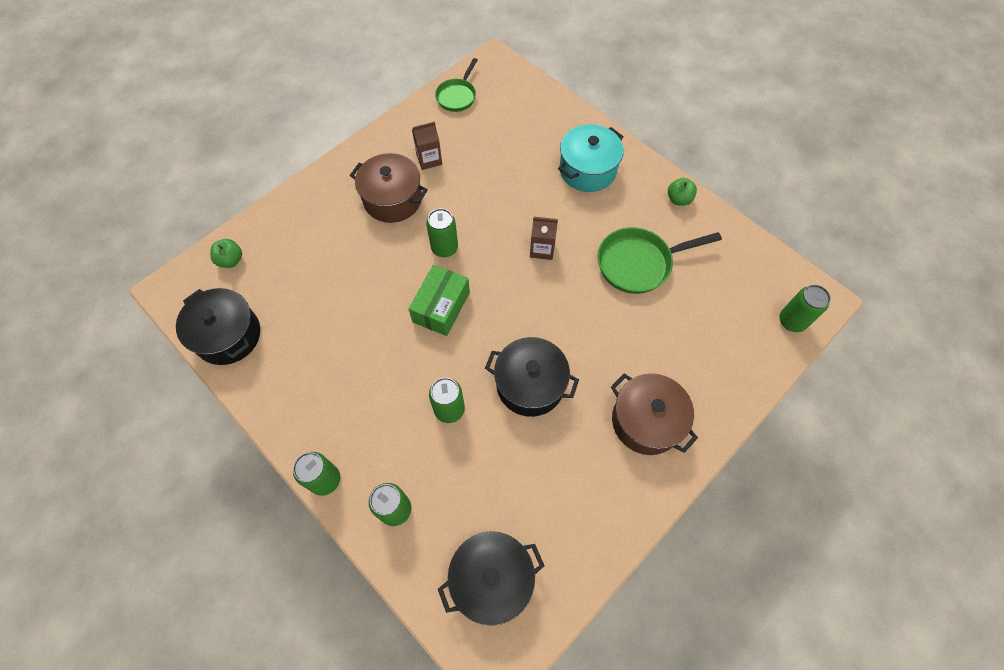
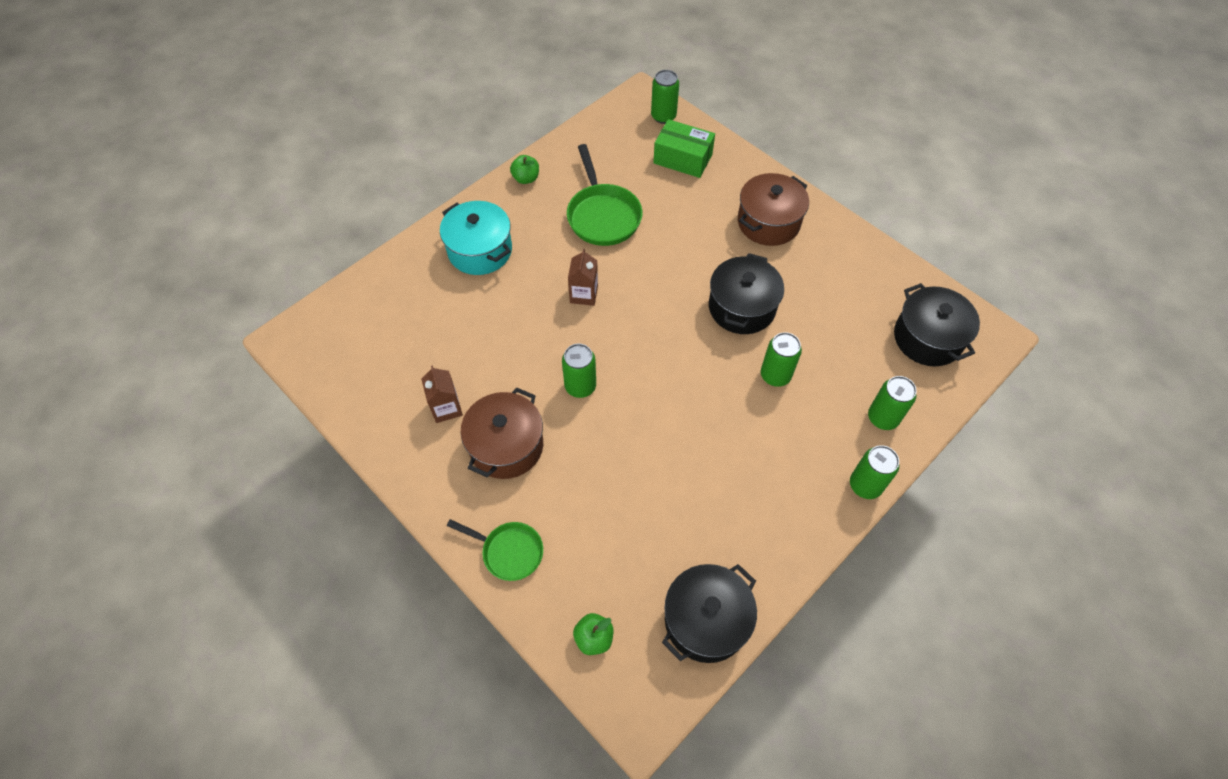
camera: 90 degrees left, 5 degrees down
(441, 307) = (658, 387): green box -> green box (682, 159)
(457, 96) = (343, 380): green pan -> green pan (509, 551)

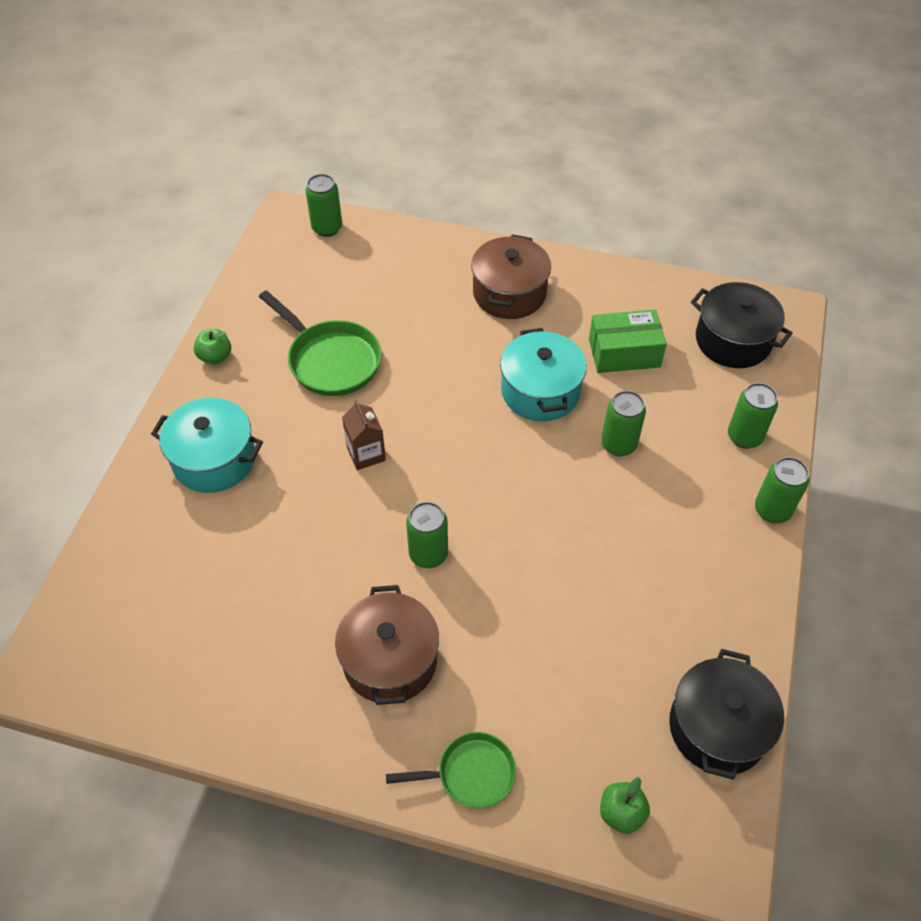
camera: 30 degrees left, 5 degrees down
(446, 408) = (292, 654): brown carton -> none
(682, 159) = (377, 264): green box -> green box (624, 353)
(742, 307) = (540, 391): black pot -> turquoise pot

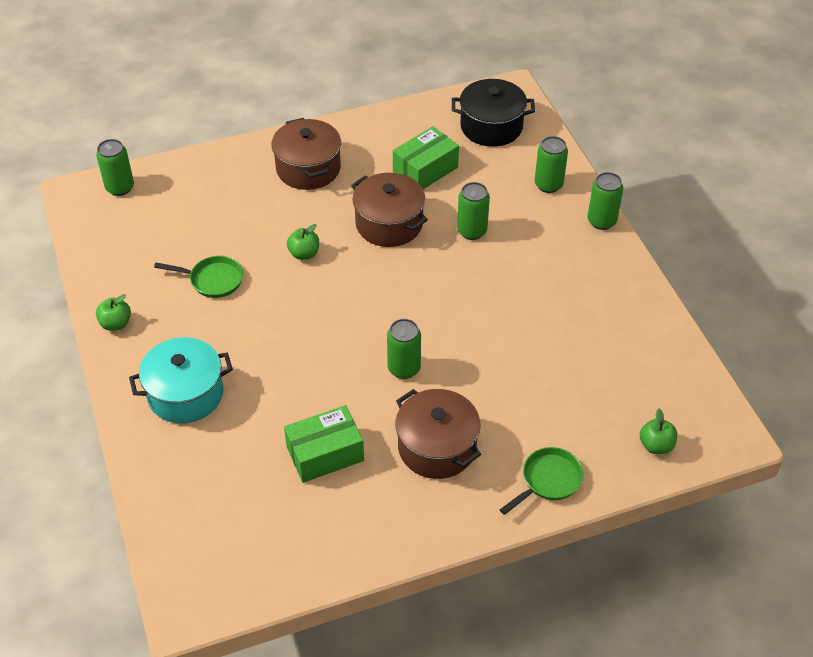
camera: 35 degrees left, 5 degrees down
(281, 598) = (325, 454): none -> green box
(330, 360) = (212, 280): green pan -> green pan, size x0.63
(366, 454) = (300, 329): brown carton -> none
(433, 378) = (304, 254): none -> green apple
(540, 391) = (389, 224): turquoise pot -> brown pot
(717, 727) = (671, 365): black pot -> none

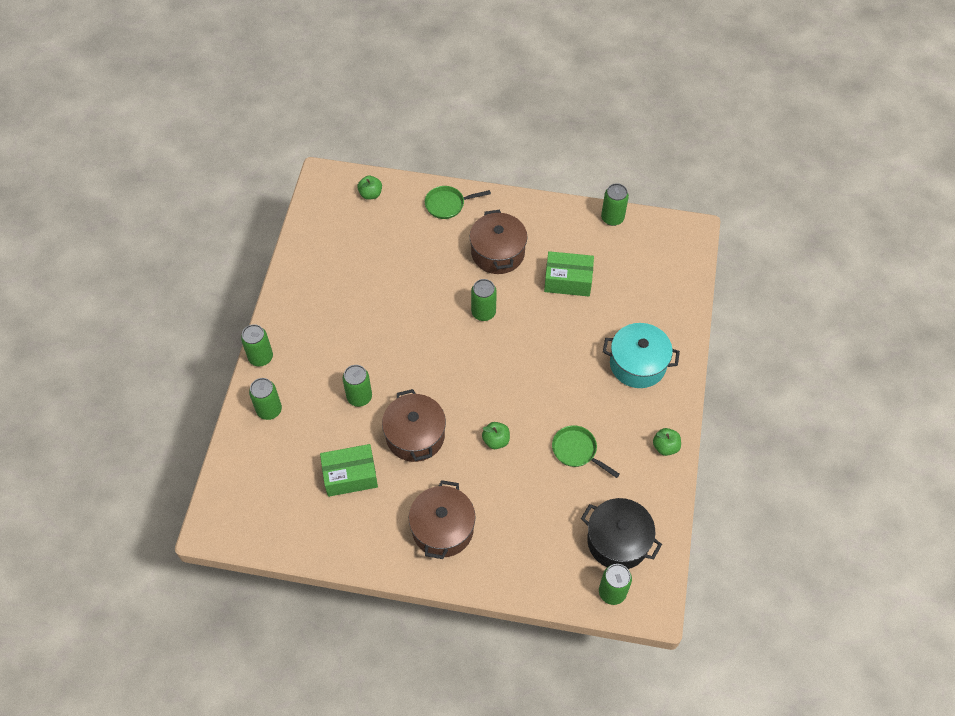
camera: 150 degrees left, 10 degrees up
(313, 573) = (612, 218): none -> green can
(491, 127) = (262, 495): black pot -> black pot (618, 541)

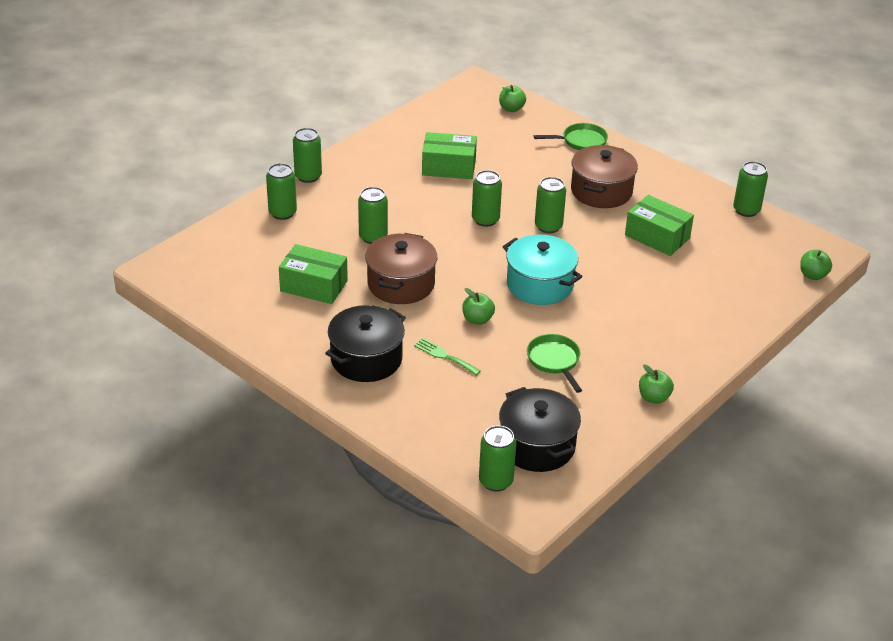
camera: 30 degrees right, 20 degrees down
(366, 287) = (449, 167): none -> green box
(432, 331) = (485, 220): none -> green can
(442, 529) = (366, 359): brown pot -> black pot
(448, 204) = (581, 141): green pan -> green pan turned 150 degrees clockwise
(497, 492) = (444, 356): none -> green fork
(637, 364) = (678, 324): turquoise pot -> turquoise pot (539, 285)
(696, 262) = (813, 275): none -> green apple

